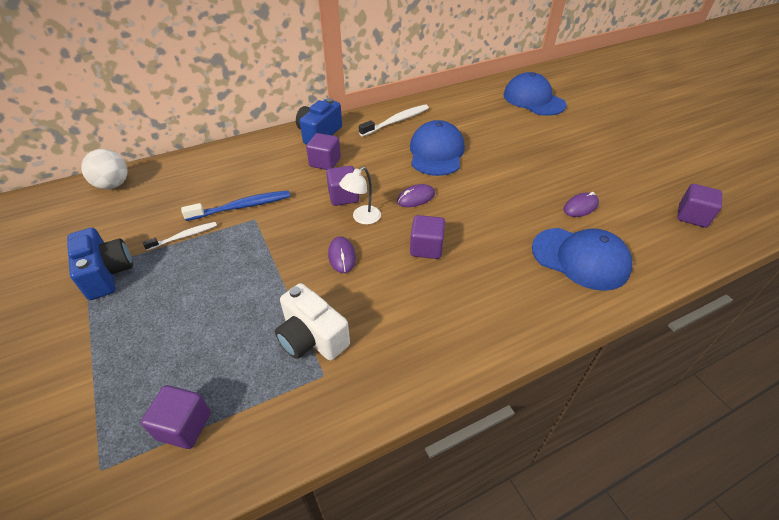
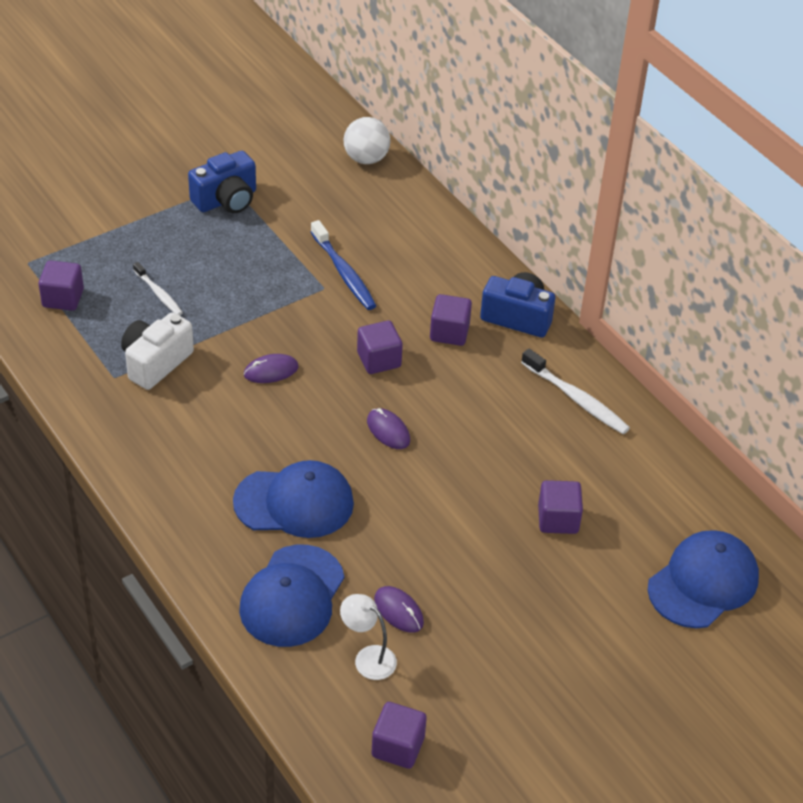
camera: 80 degrees right, 0 degrees up
(184, 236) = (287, 239): white toothbrush -> white toothbrush (159, 293)
(362, 218) = (339, 382): white lamp -> white lamp (368, 658)
(426, 248) = (293, 445): purple cube -> purple cube (558, 519)
(436, 153) = (499, 449): blue cap -> blue cap (294, 503)

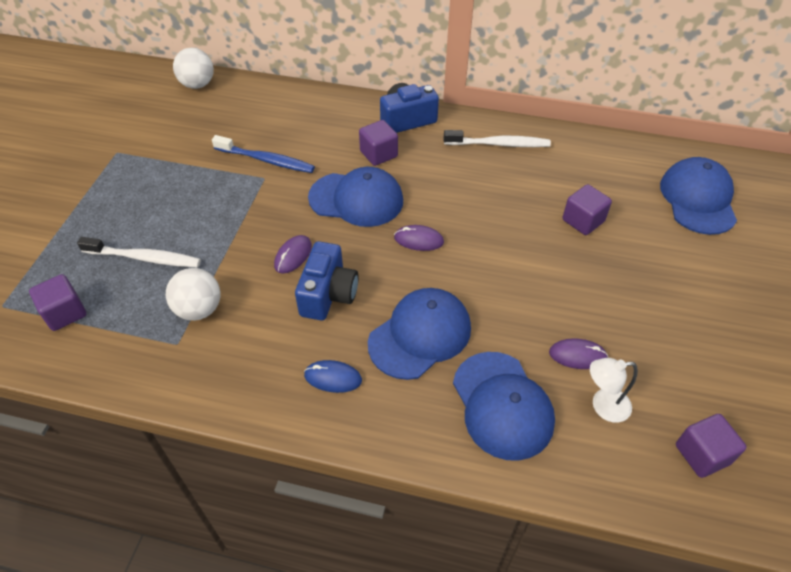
camera: 40 degrees left, 5 degrees up
(155, 363) = (199, 309): white camera -> white ball
(159, 293) = (144, 258): white toothbrush -> white toothbrush, size x1.58
(193, 483) = (333, 378): none -> blue mouse
(226, 200) = (125, 164): blue camera -> blue camera (328, 294)
(379, 360) = (356, 199): purple cube -> blue cap

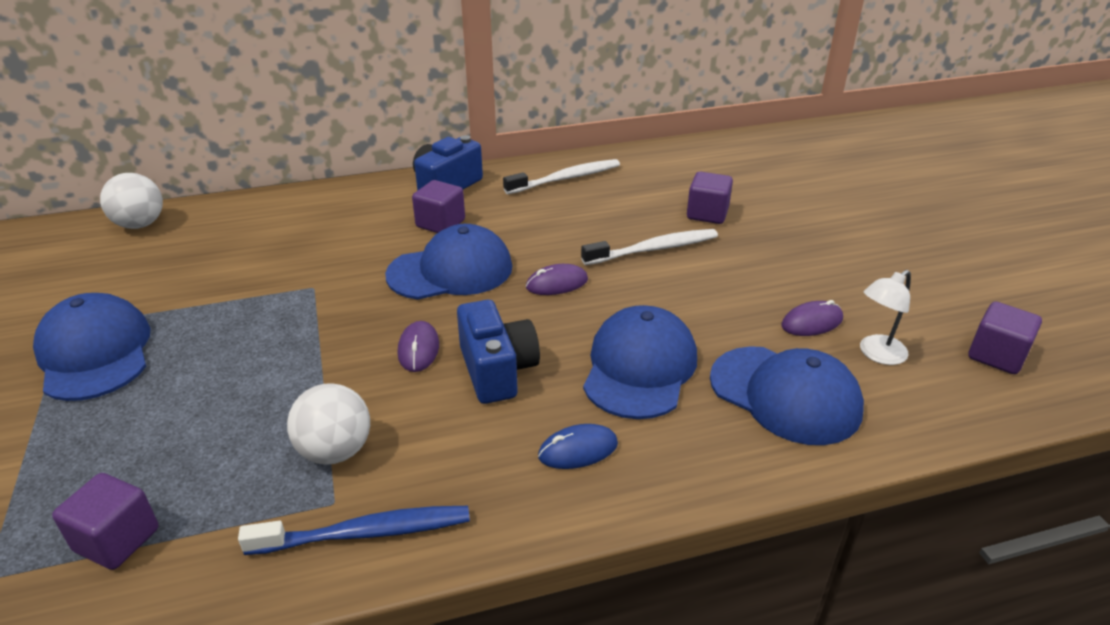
camera: 30 degrees left, 15 degrees down
(144, 258) = (204, 426): white toothbrush -> white toothbrush (654, 249)
(266, 160) = (301, 269): blue toothbrush -> blue toothbrush (365, 533)
(698, 199) = (790, 167): blue cap -> blue cap (95, 353)

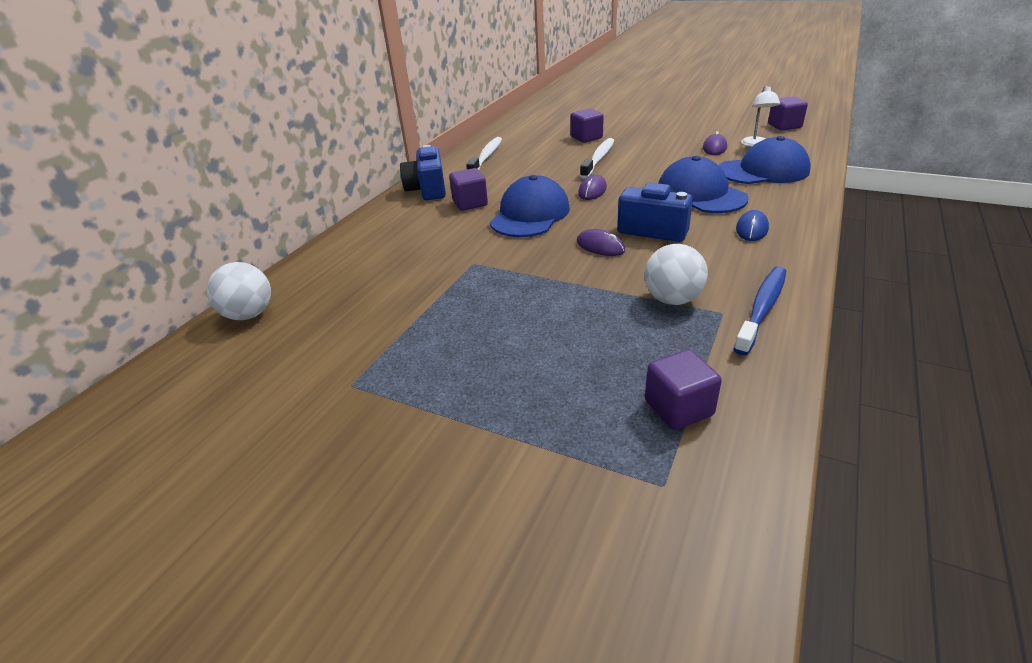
camera: 45 degrees left, 0 degrees up
(95, 353) = (418, 375): blue cap -> none

